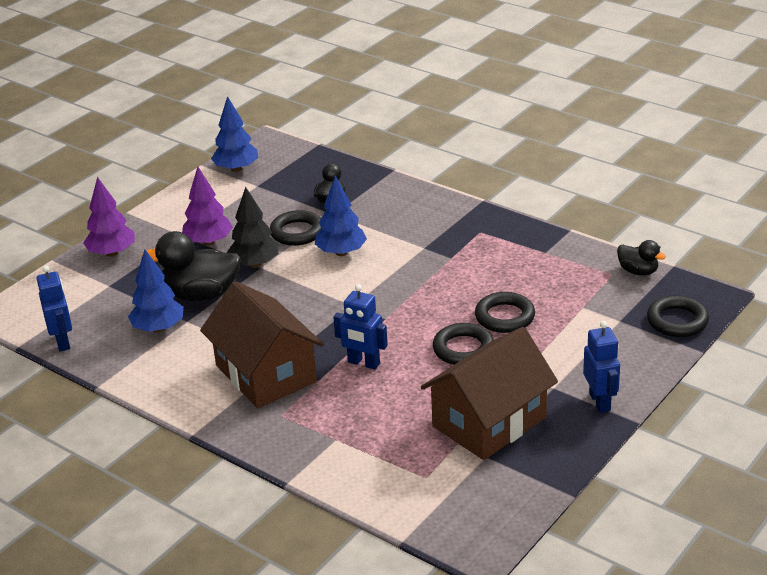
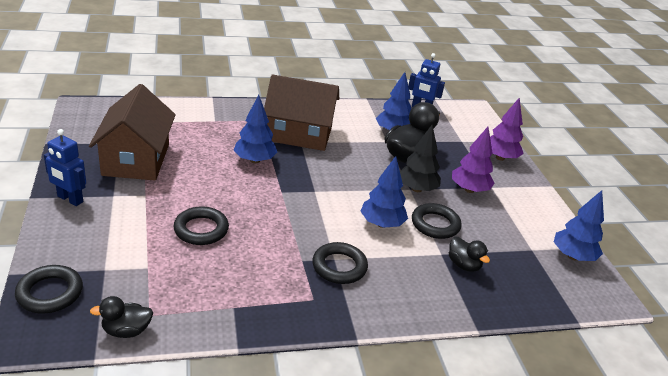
camera: 125 degrees right, 0 degrees up
(363, 363) = (254, 160): blue robot -> blue tree
(463, 349) = (203, 194): black ring -> black ring (339, 267)

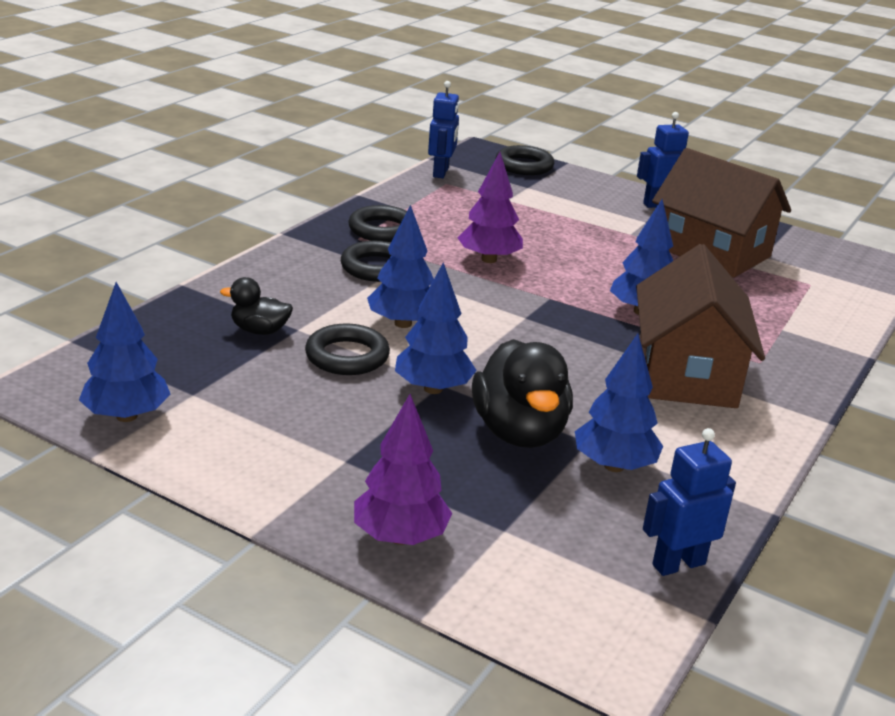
camera: 135 degrees right, 5 degrees down
(126, 331) = (441, 172): black duck -> blue robot
(201, 229) = (533, 235): black ring -> black ring (382, 230)
(299, 134) = (686, 373): brown house -> brown house turned 45 degrees counterclockwise
(416, 189) = (433, 389): black tree -> blue tree
(469, 190) = (369, 433): purple tree -> purple tree (489, 259)

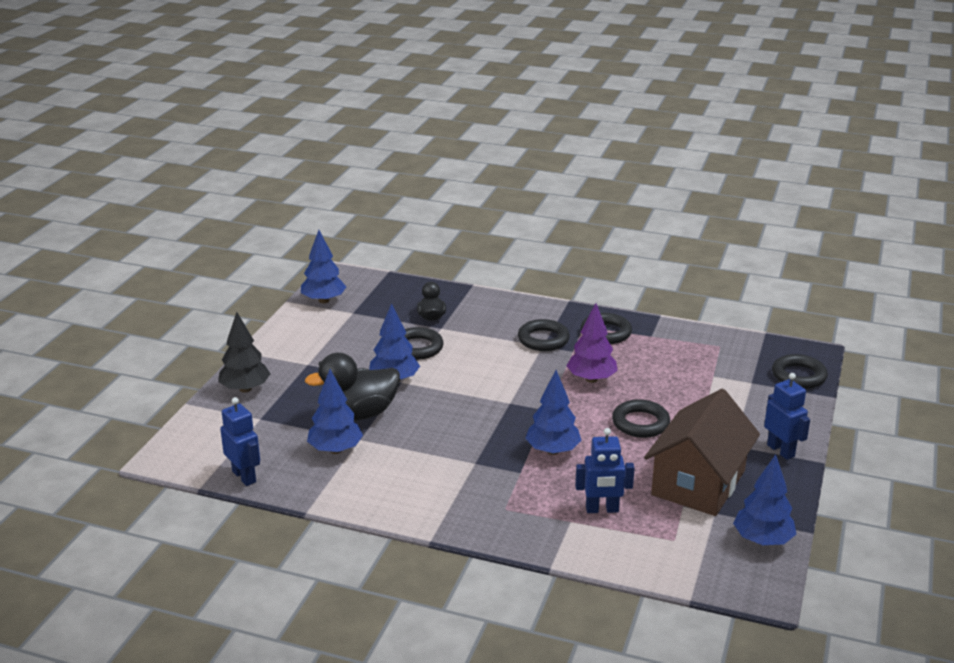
camera: 80 degrees right, 0 degrees up
(400, 537) = (245, 389): purple tree -> black tree
(403, 323) = (470, 359): blue tree -> blue tree (762, 540)
(441, 172) = (739, 341): blue robot -> blue robot (602, 509)
(593, 254) = (640, 423): none -> black ring
(686, 373) = (467, 474): brown house -> none

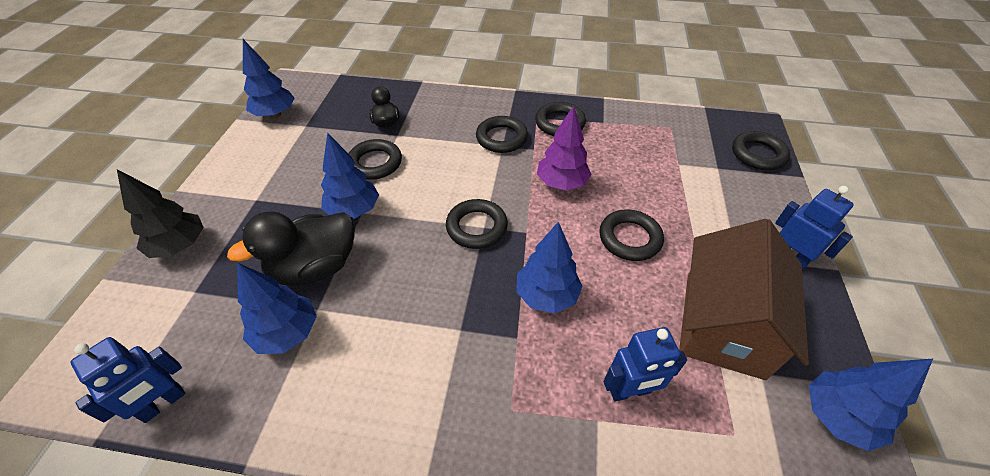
camera: 10 degrees left, 20 degrees up
(244, 477) = (163, 404): blue robot -> blue robot turned 90 degrees clockwise
(503, 402) = (476, 227): none -> black ring

